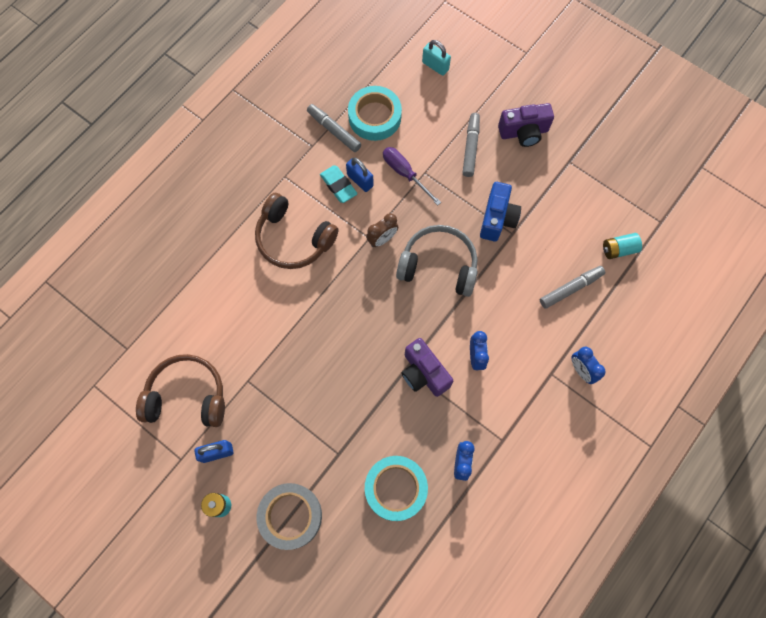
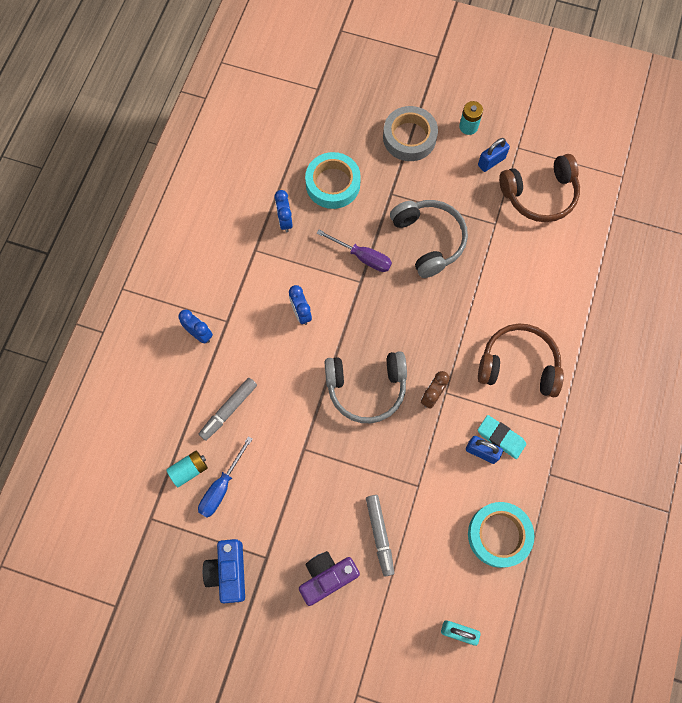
camera: 160 degrees right, 0 degrees up
(322, 387) = (428, 240): none -> grey headphones
(334, 131) = (535, 501): grey marker -> none
(405, 173) = (438, 477): purple screwdriver -> purple screwdriver (362, 257)
(423, 373) = (343, 282): purple camera -> none
(497, 219) = (324, 459): blue camera -> blue camera (228, 572)
(593, 226) = (221, 487): none -> blue screwdriver

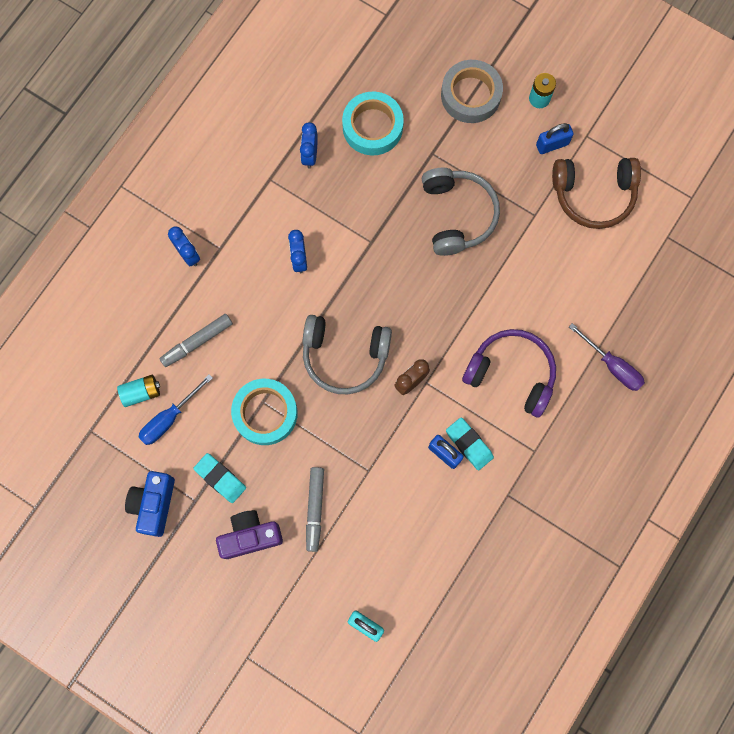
camera: 15 degrees right, 5 degrees up
(284, 530) = (220, 478): none -> turquoise eraser
(362, 257) = (381, 215): purple screwdriver -> purple screwdriver (612, 366)
(499, 535) = (436, 542): turquoise tape -> turquoise tape (265, 413)
(518, 365) = (511, 374): brown headphones -> purple headphones

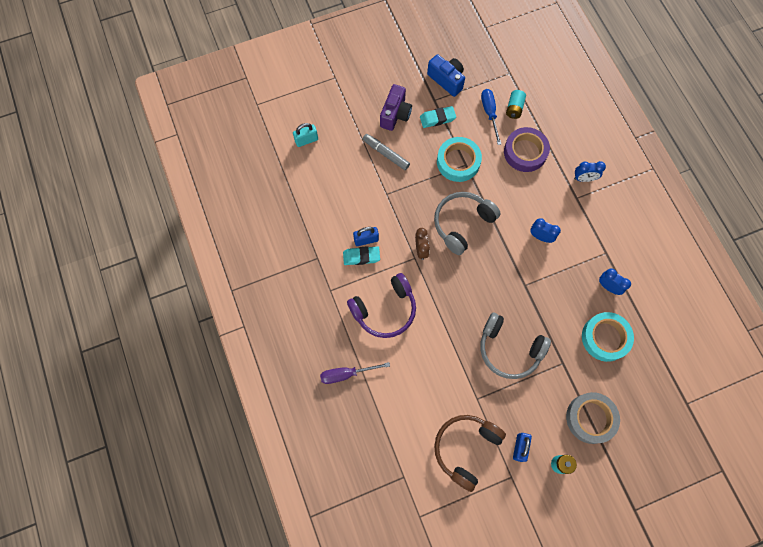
camera: 125 degrees right, 5 degrees down
(197, 342) = (525, 152): grey marker -> purple tape

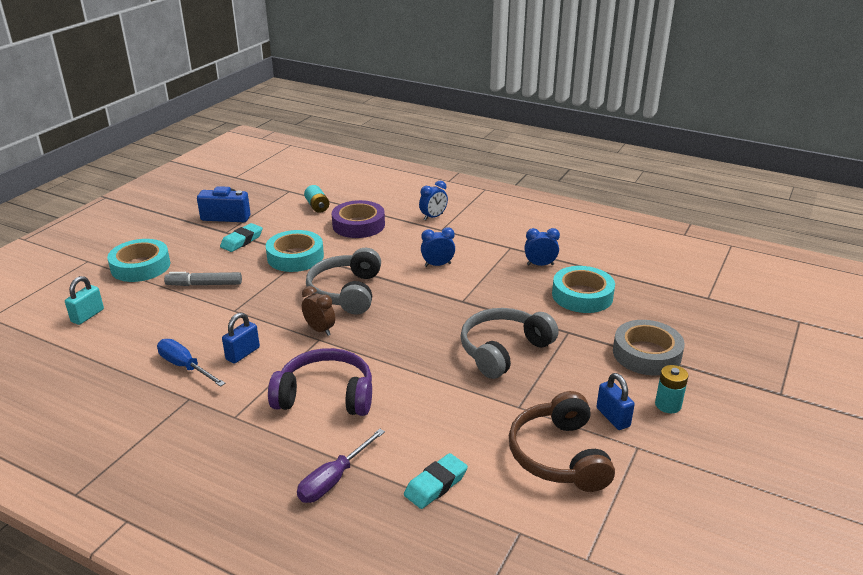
camera: 40 degrees left, 40 degrees down
(361, 106) = (140, 266): none -> turquoise tape
(361, 257) = (250, 369): turquoise eraser -> turquoise eraser (435, 485)
(385, 310) = (325, 396): purple headphones -> purple headphones turned 105 degrees counterclockwise
(395, 114) = (189, 256): purple camera -> none
(489, 113) = (295, 218): blue screwdriver -> blue screwdriver (185, 366)
(509, 349) = (503, 350): grey headphones -> grey headphones turned 150 degrees clockwise

